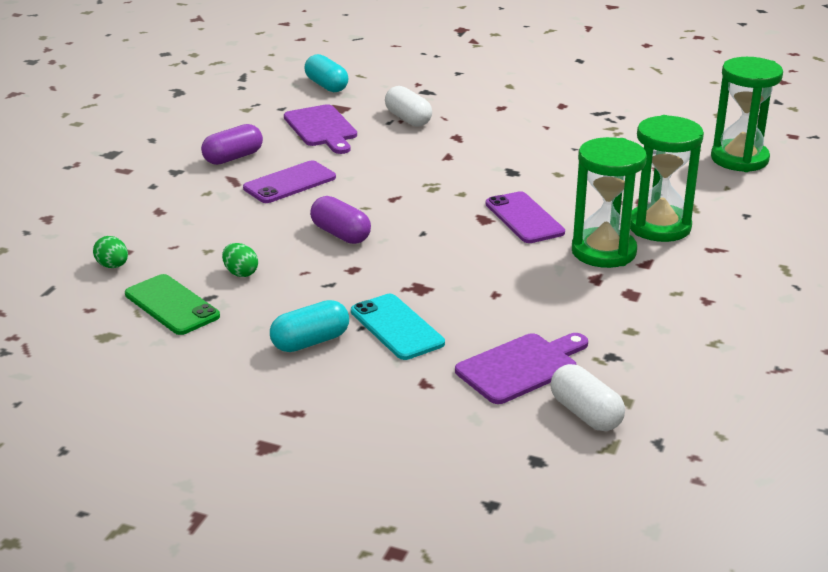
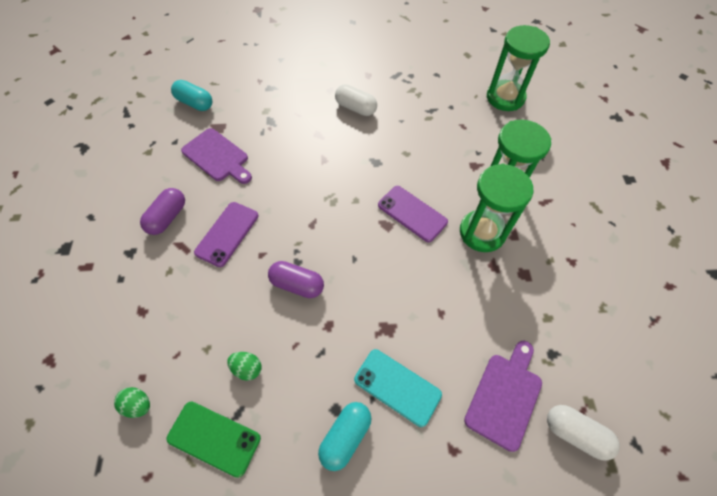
camera: 25 degrees left, 30 degrees up
(408, 119) = (274, 124): white capsule -> white capsule (355, 108)

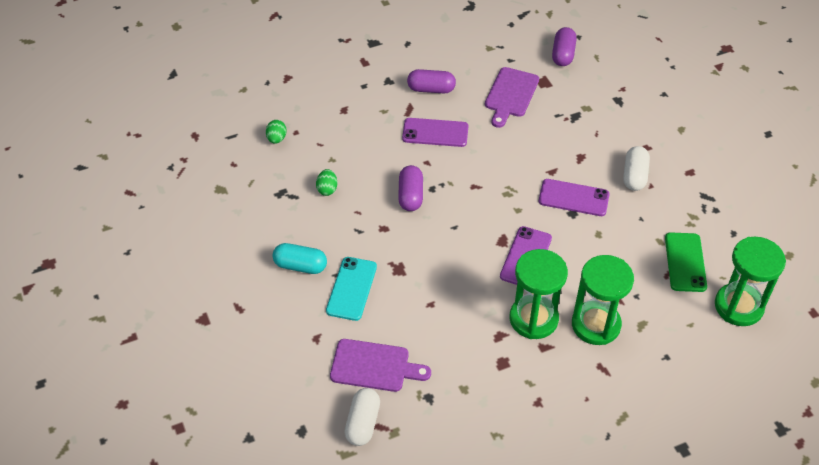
camera: 70 degrees right, 10 degrees down
(195, 103) = (563, 54): turquoise capsule -> purple capsule
(214, 438) = (270, 189): green phone -> green phone (685, 262)
(360, 155) = (573, 198): none -> purple phone

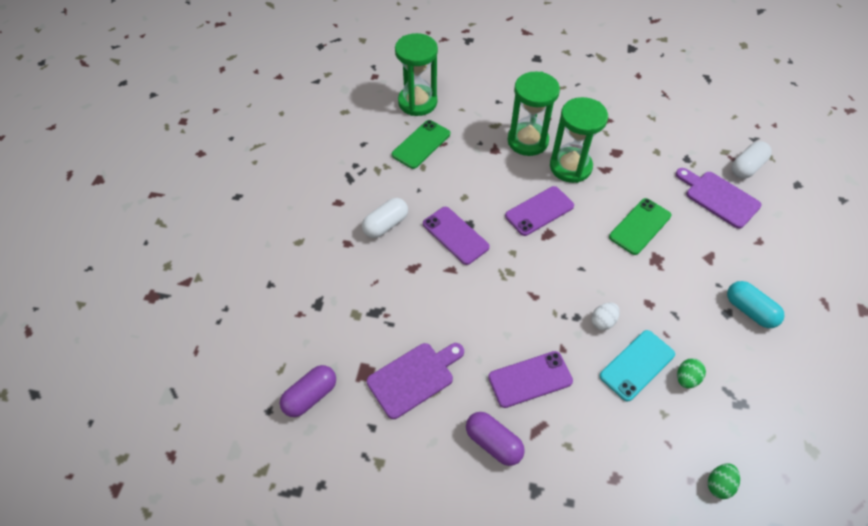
camera: 145 degrees left, 5 degrees up
(351, 288) = (709, 265): turquoise phone -> turquoise phone (637, 365)
(410, 196) = (603, 321): purple capsule -> white egg
(430, 292) = (640, 226): none -> green phone
(435, 133) = (530, 379): purple phone -> purple phone turned 60 degrees counterclockwise

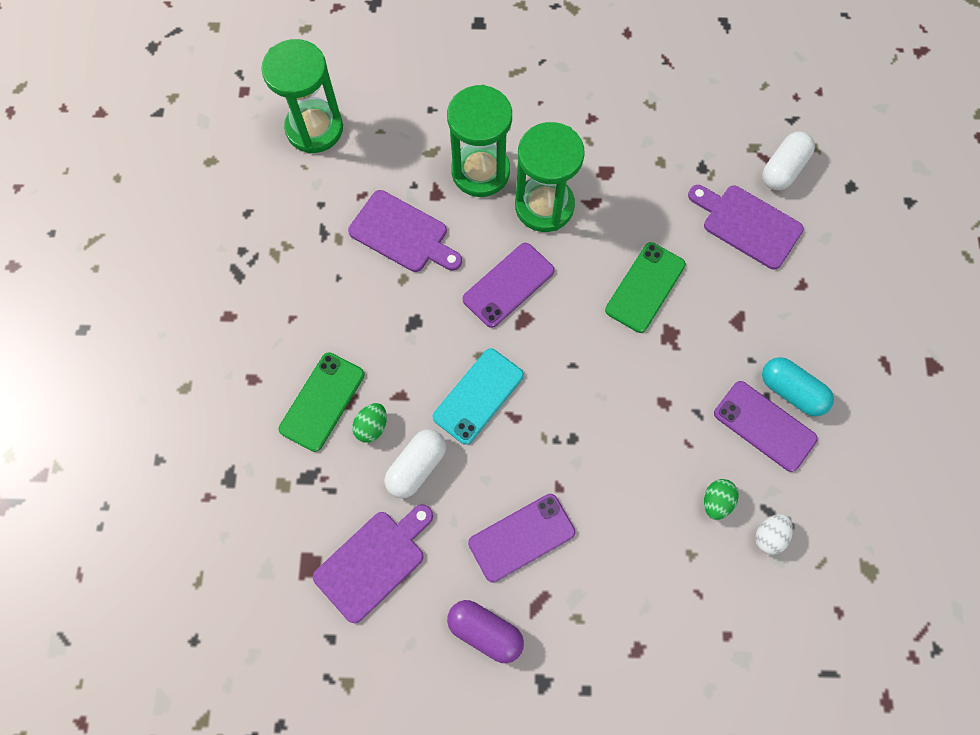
camera: 10 degrees left, 15 degrees up
(310, 396) = (244, 611): purple capsule -> none
(386, 225) = (301, 341): white capsule -> white capsule (417, 467)
(421, 144) = (330, 201): green phone -> green phone (322, 401)
(455, 235) = (399, 342): purple phone -> purple phone (764, 426)
(468, 170) = (402, 234): none -> purple cutting board
(603, 321) = (606, 439): white egg -> white egg (769, 536)
(637, 365) = (654, 494): turquoise phone -> turquoise phone (478, 396)
(719, 484) = (760, 635): green egg -> green egg (372, 426)

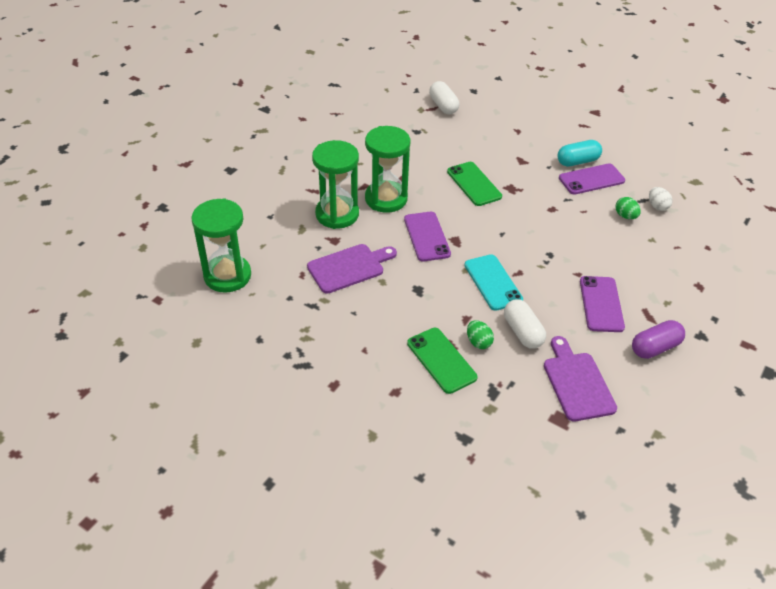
camera: 60 degrees left, 25 degrees down
(747, 224) = (466, 132): purple cutting board -> none

